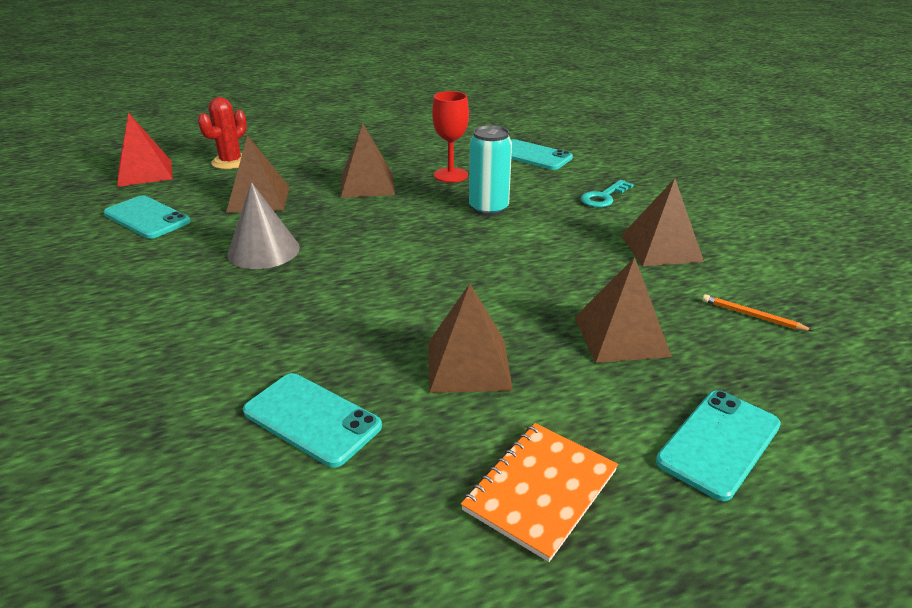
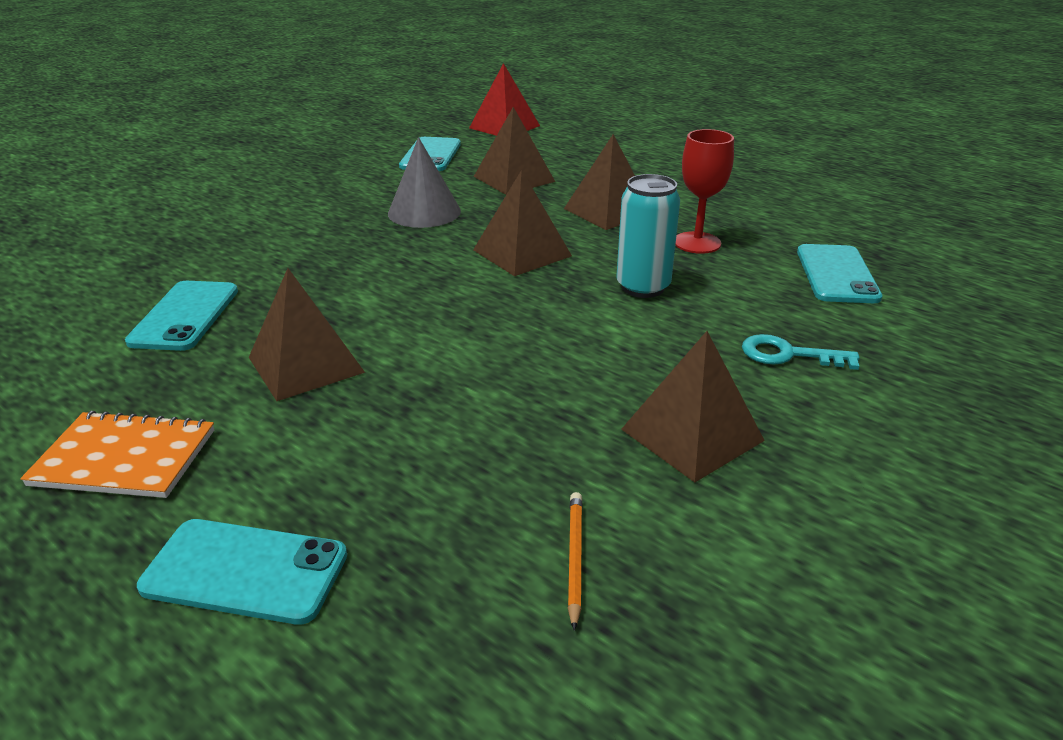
camera: 60 degrees right, 0 degrees up
(231, 162) = (569, 145): red cactus -> none
(621, 336) = (429, 448): brown pyramid -> brown pyramid (522, 253)

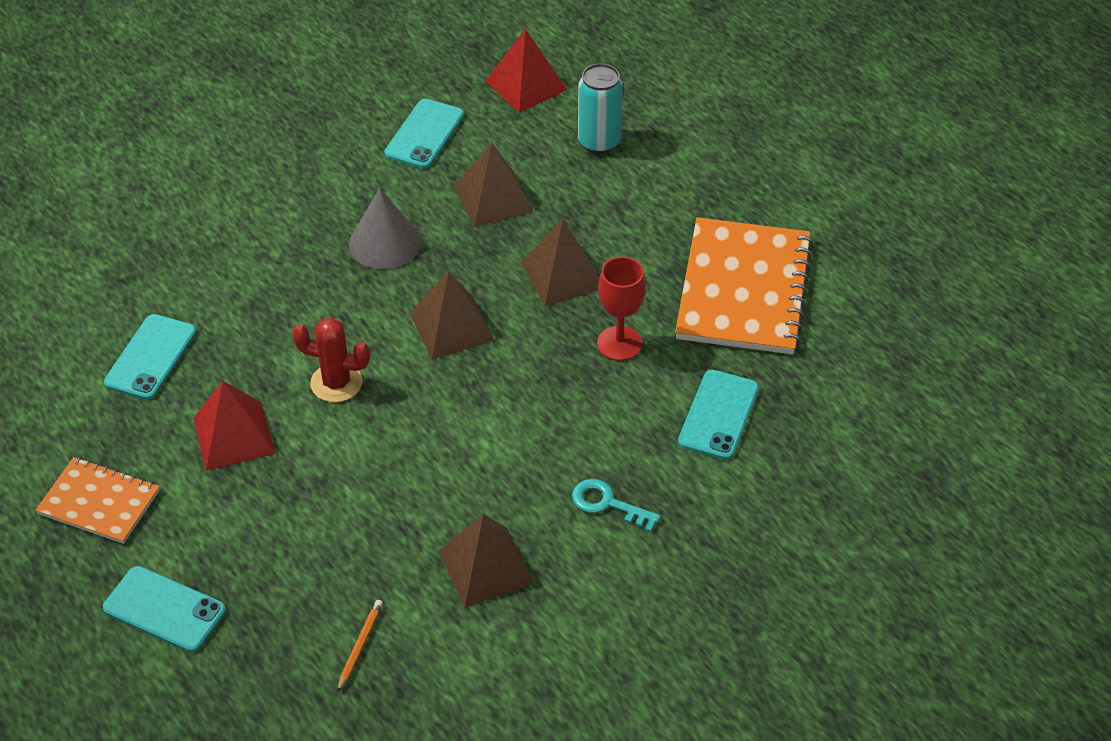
camera: 15 degrees right, 15 degrees up
(305, 364) = (233, 435): brown pyramid -> red pyramid
(416, 306) = (336, 383): none -> red cactus
(643, 287) = (535, 397): turquoise can -> turquoise can (599, 142)
(778, 200) = (743, 289): none -> orange notebook

